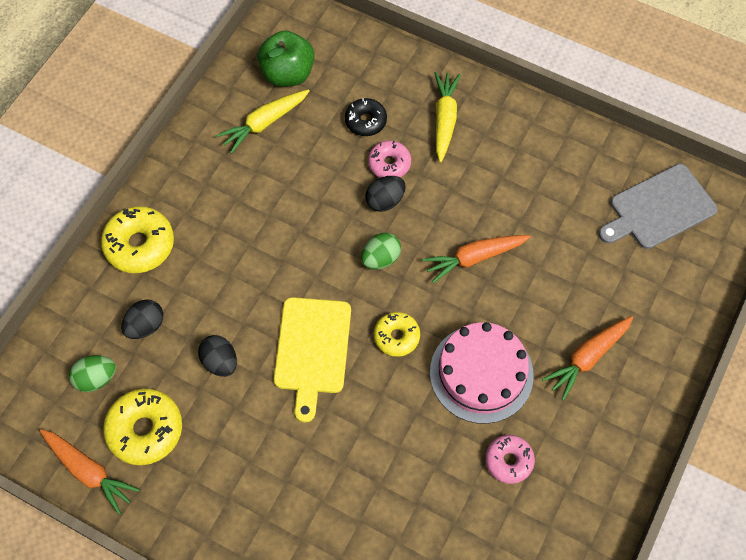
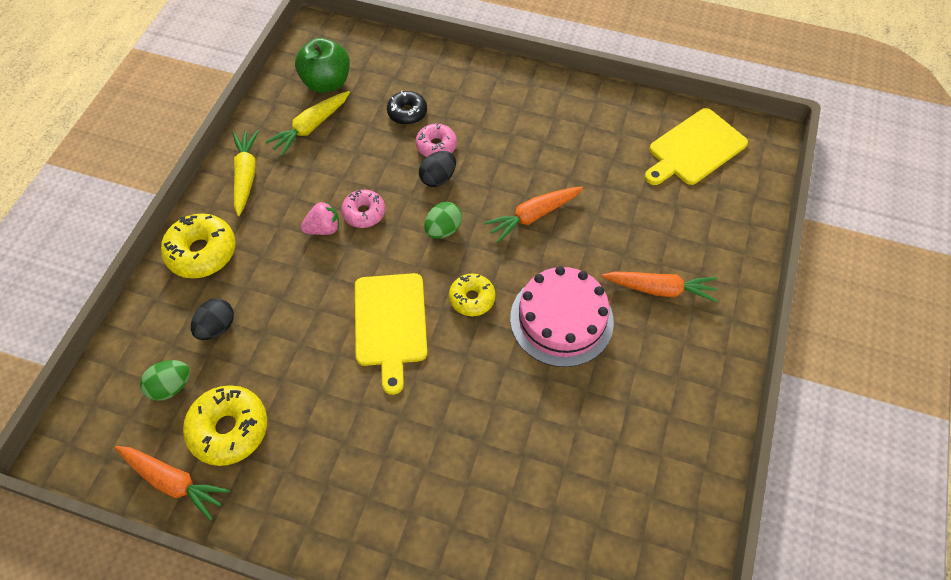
camera: 10 degrees left, 5 degrees down
(220, 362) = (298, 350): black egg -> none
(262, 238) = (323, 228): none -> pink strawberry
(444, 119) = (481, 101): yellow carrot -> yellow carrot (246, 175)
(508, 461) = (606, 398): pink donut -> pink donut (364, 213)
(587, 358) = (660, 289): orange carrot -> orange carrot turned 120 degrees counterclockwise
(659, 208) = (694, 149): grey cutting board -> yellow cutting board

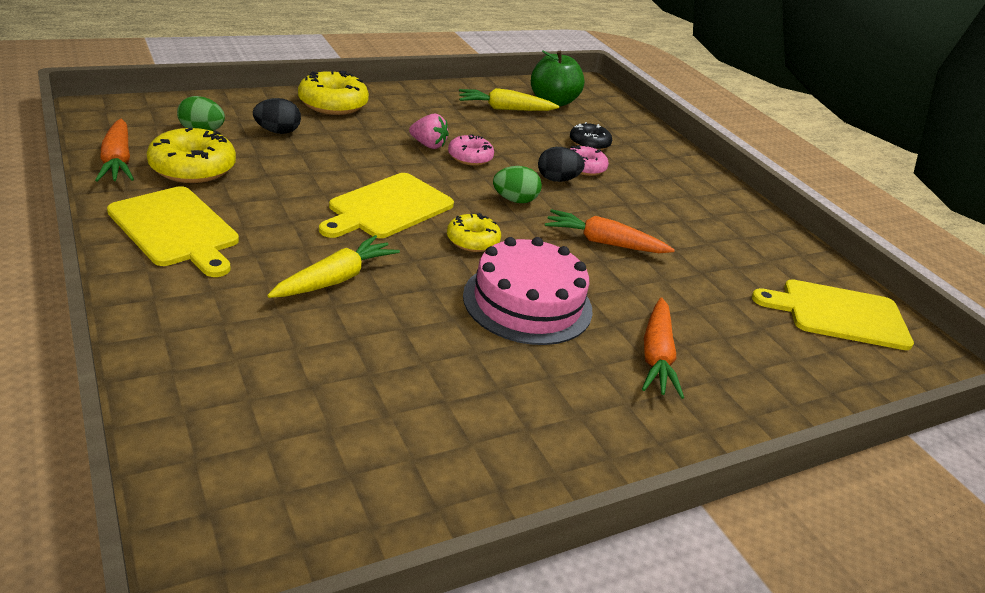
camera: 40 degrees right, 25 degrees down
(246, 175) = (422, 98): yellow carrot -> yellow carrot (335, 279)
(313, 493) = (176, 229): none -> yellow cutting board
(660, 289) = (656, 356): orange carrot -> orange carrot turned 45 degrees clockwise

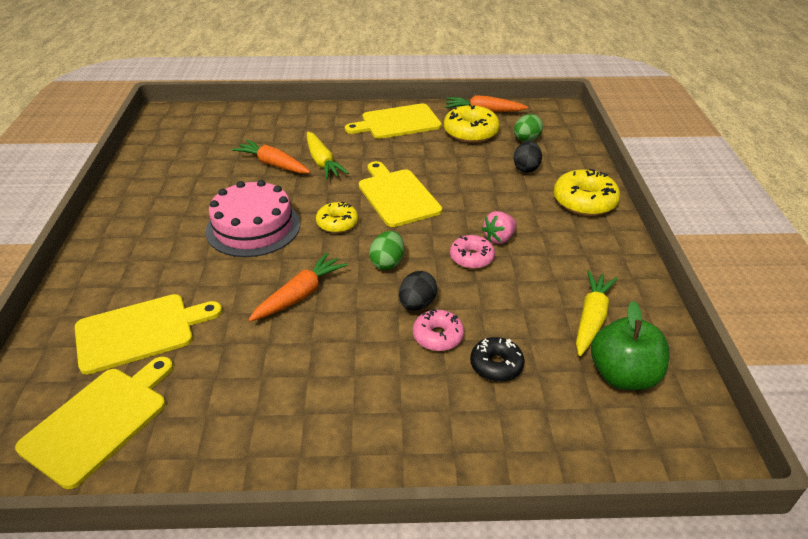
camera: 120 degrees right, 5 degrees up
(656, 356) = (159, 266): orange carrot -> orange carrot (273, 164)
(746, 330) = (140, 332): none -> yellow cutting board

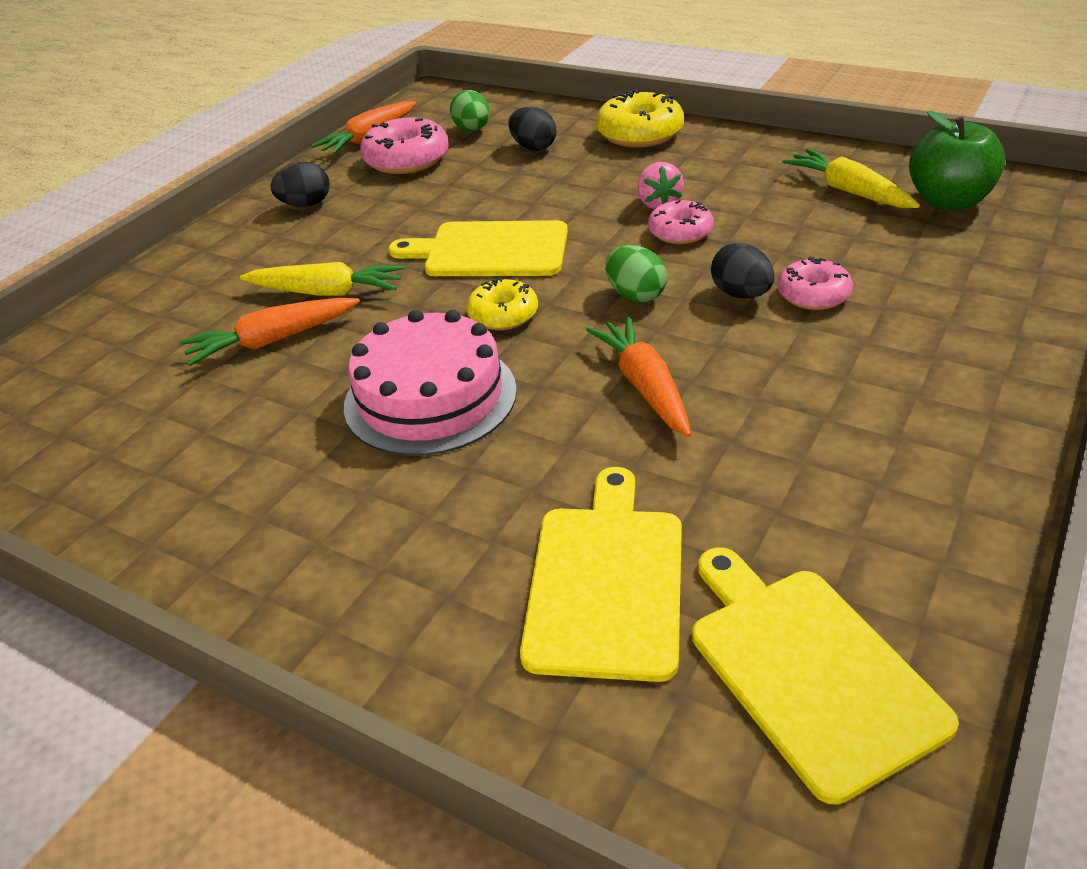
camera: 55 degrees left, 0 degrees up
(397, 122) = (306, 205): yellow cutting board -> black egg
(470, 132) = (407, 160): yellow donut -> pink donut
(496, 365) = (889, 269): black donut -> none

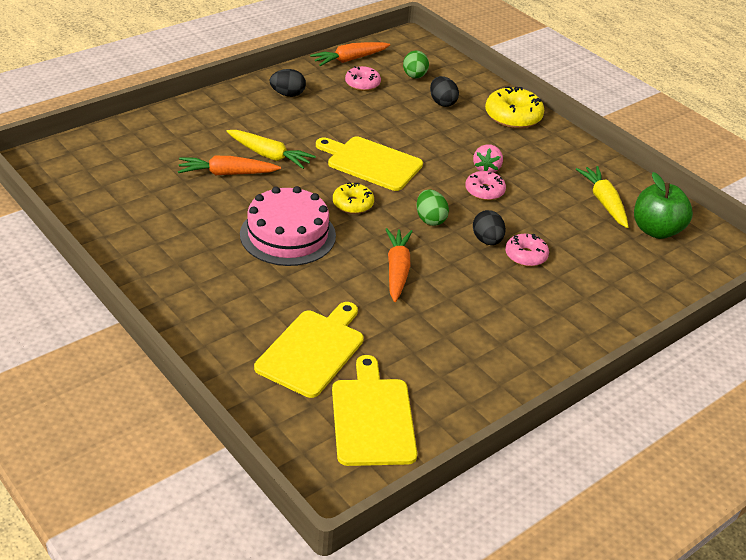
camera: 15 degrees right, 0 degrees up
(407, 160) = (362, 84): pink donut -> pink donut, size x0.63

